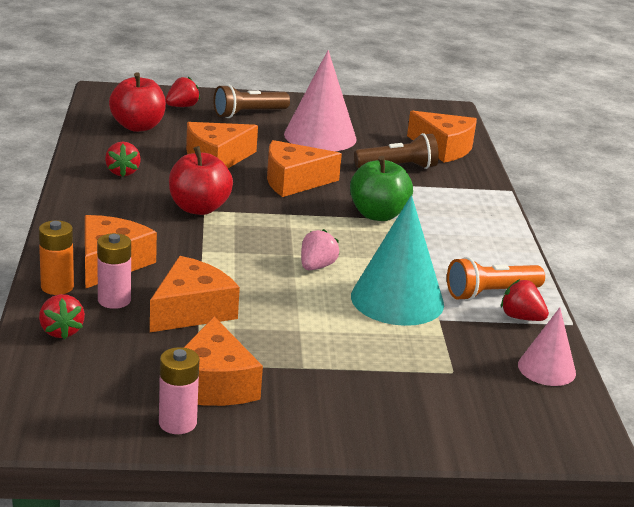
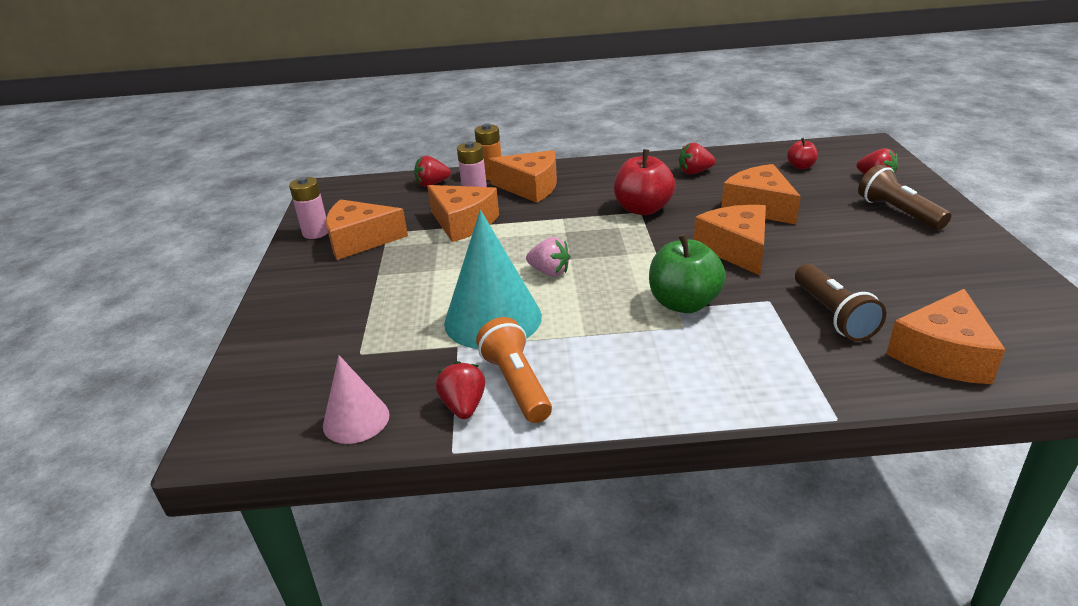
camera: 95 degrees right, 5 degrees up
(138, 126) = (800, 166): red apple -> red apple, size x0.52
(320, 136) = (879, 258): pink cone -> none
(521, 317) = (464, 406): red strawberry -> red strawberry turned 45 degrees counterclockwise

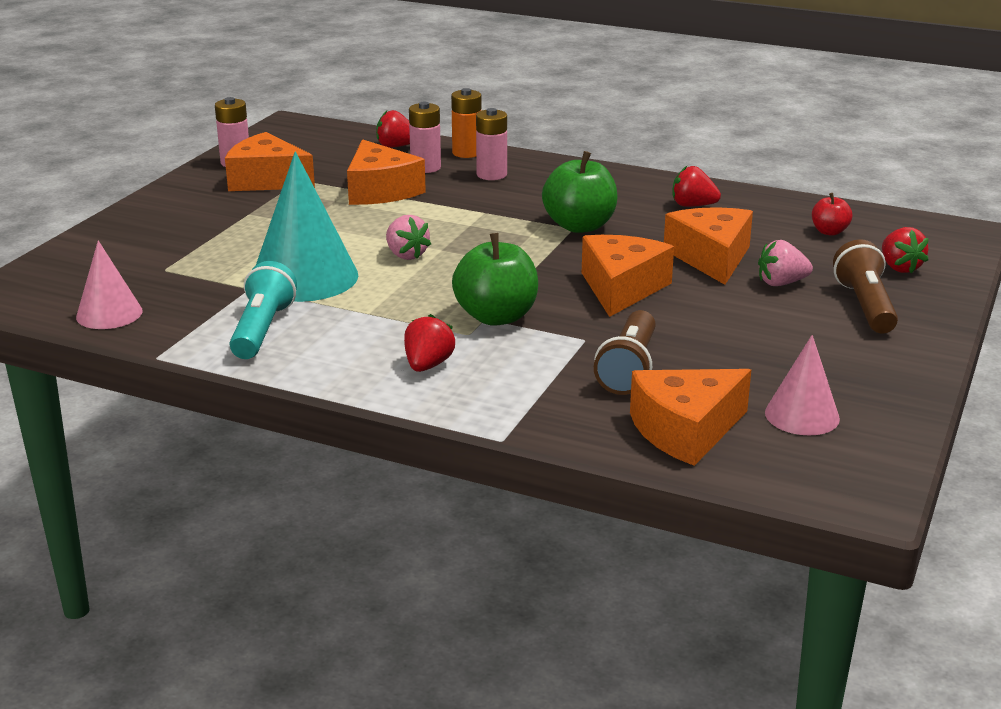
camera: 25 degrees right, 5 degrees down
(464, 406) = (201, 331): red strawberry -> red strawberry (428, 365)
(516, 384) = (262, 330): orange flashlight -> turquoise flashlight
(530, 187) = (491, 175): orange cheese -> pink battery
(643, 209) = (579, 226): red apple -> green apple
(827, 212) = (781, 283): none -> pink strawberry
(989, 311) = (802, 415): none -> pink cone

